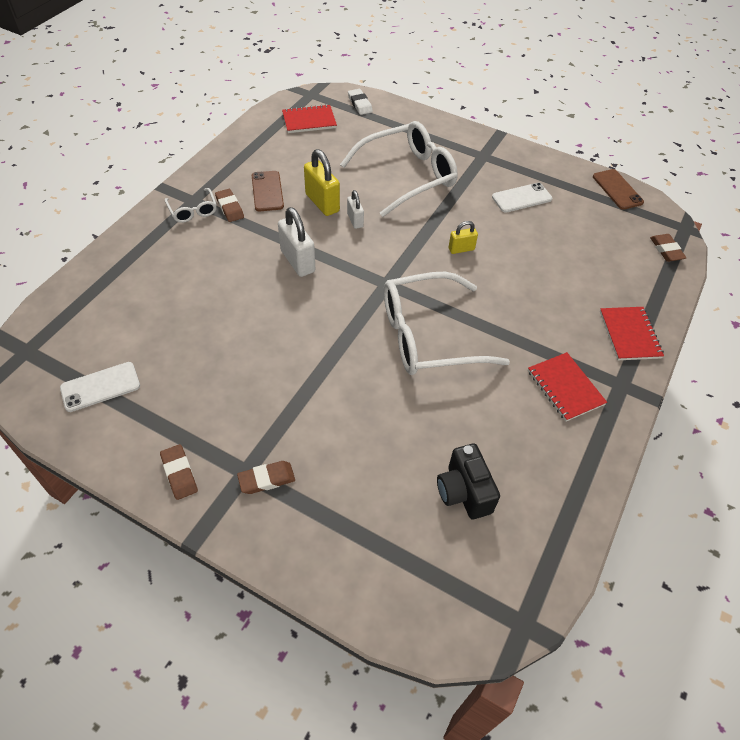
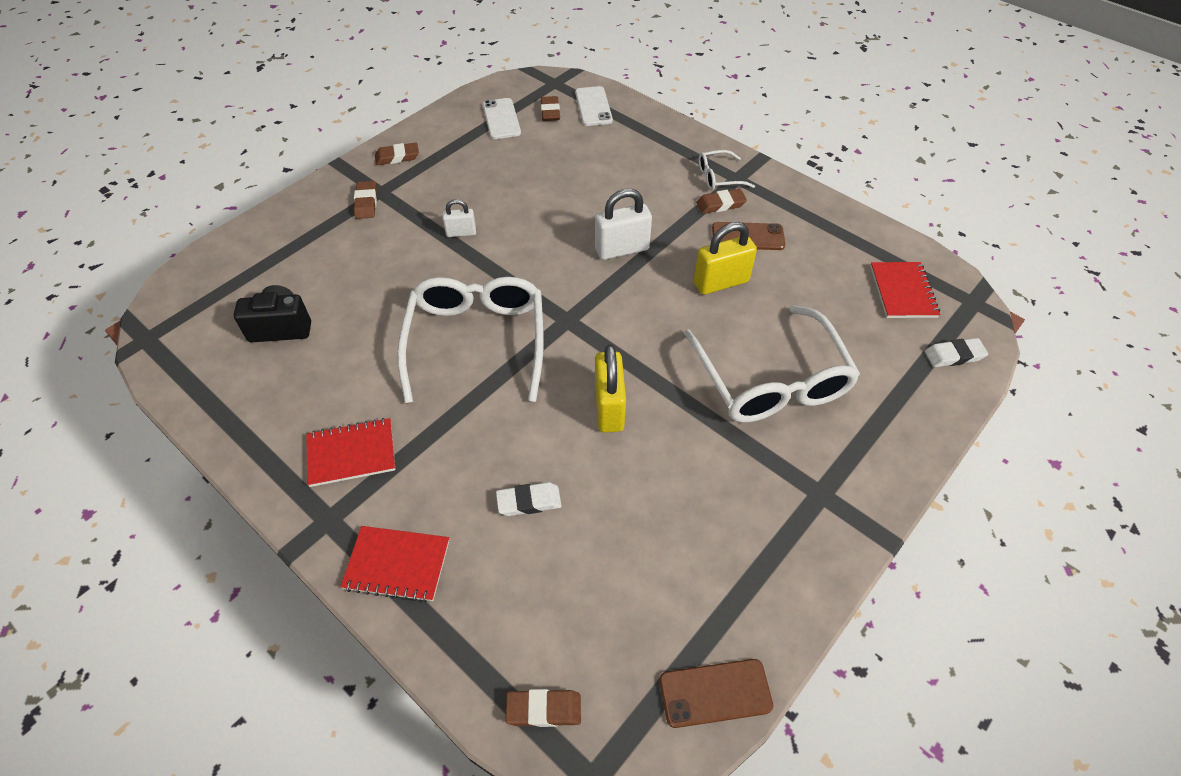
camera: 105 degrees right, 0 degrees up
(87, 344) = (550, 112): none -> brown eraser
(355, 220) = (683, 308): white padlock -> white padlock (461, 233)
(461, 249) = (609, 408): yellow padlock -> yellow padlock, size x1.73
(521, 198) = (707, 518): white phone -> white phone (593, 106)
(551, 278) = (529, 501): none -> white eraser

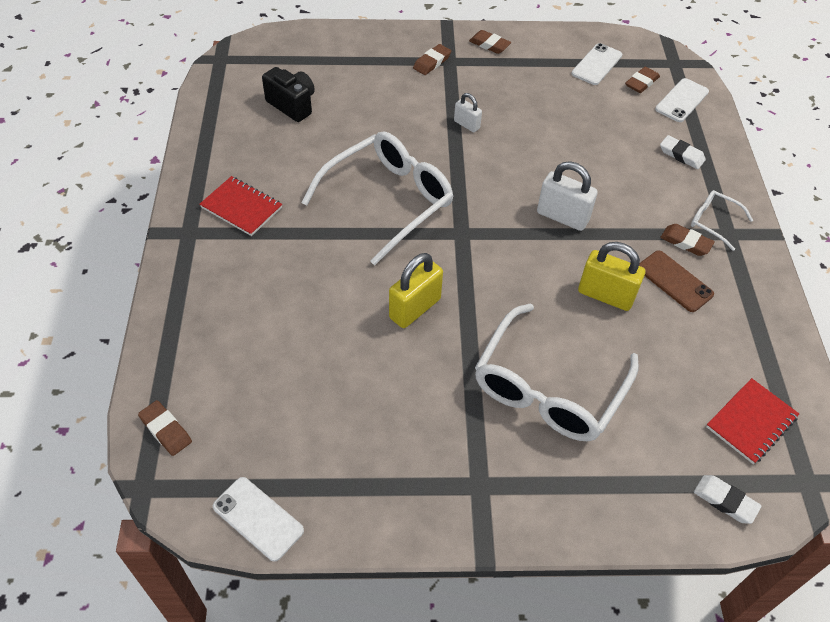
camera: 45 degrees right, 0 degrees up
(397, 564) = (191, 287): red notebook -> none
(529, 501) = (297, 318): white eraser -> white eraser (681, 155)
(715, 693) = (258, 518): brown phone -> white phone

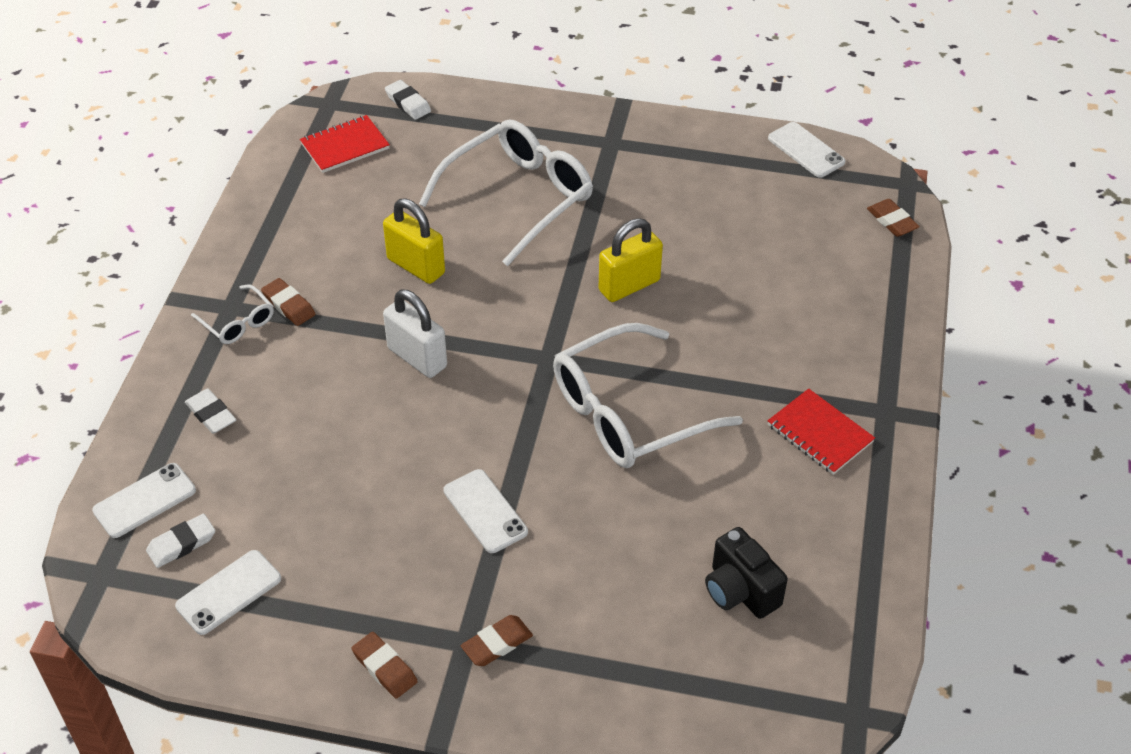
camera: 165 degrees left, 5 degrees down
(466, 125) = (485, 511): white padlock -> white phone
(641, 82) = (182, 544): brown eraser -> white eraser
(674, 281) = (331, 268): brown phone -> none

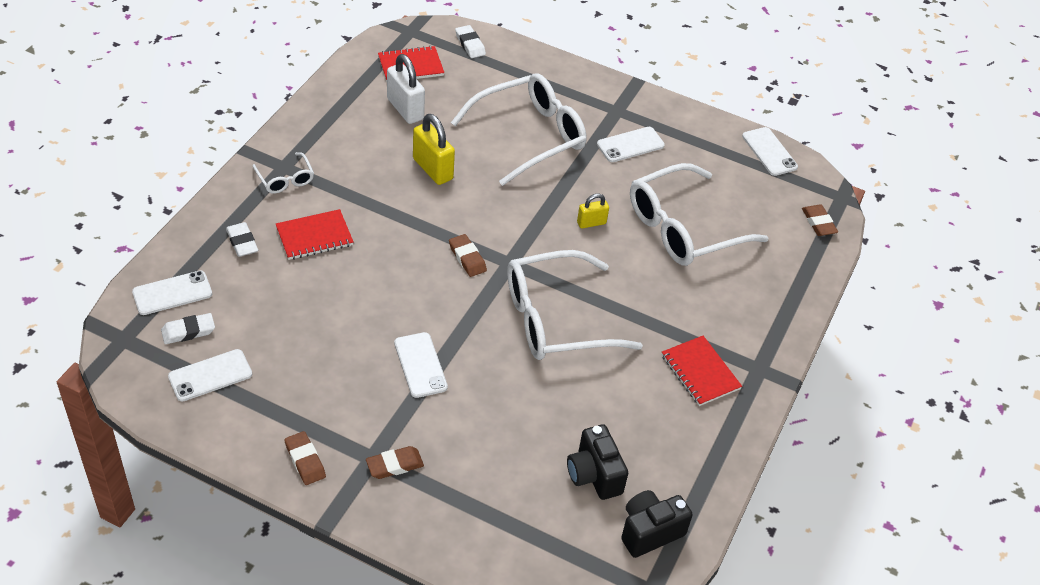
camera: 10 degrees right, 0 degrees up
(289, 305) = (327, 175): brown eraser -> brown eraser (467, 258)
(299, 385) = (314, 236): none -> red notebook
(417, 357) = (409, 238): white padlock -> white padlock (405, 109)
(629, 286) = (591, 223): yellow padlock -> yellow padlock, size x0.58
(642, 180) = (630, 145): none -> white phone
(740, 265) = (684, 228): none -> white glasses
(829, 642) = (649, 532): none -> black camera

